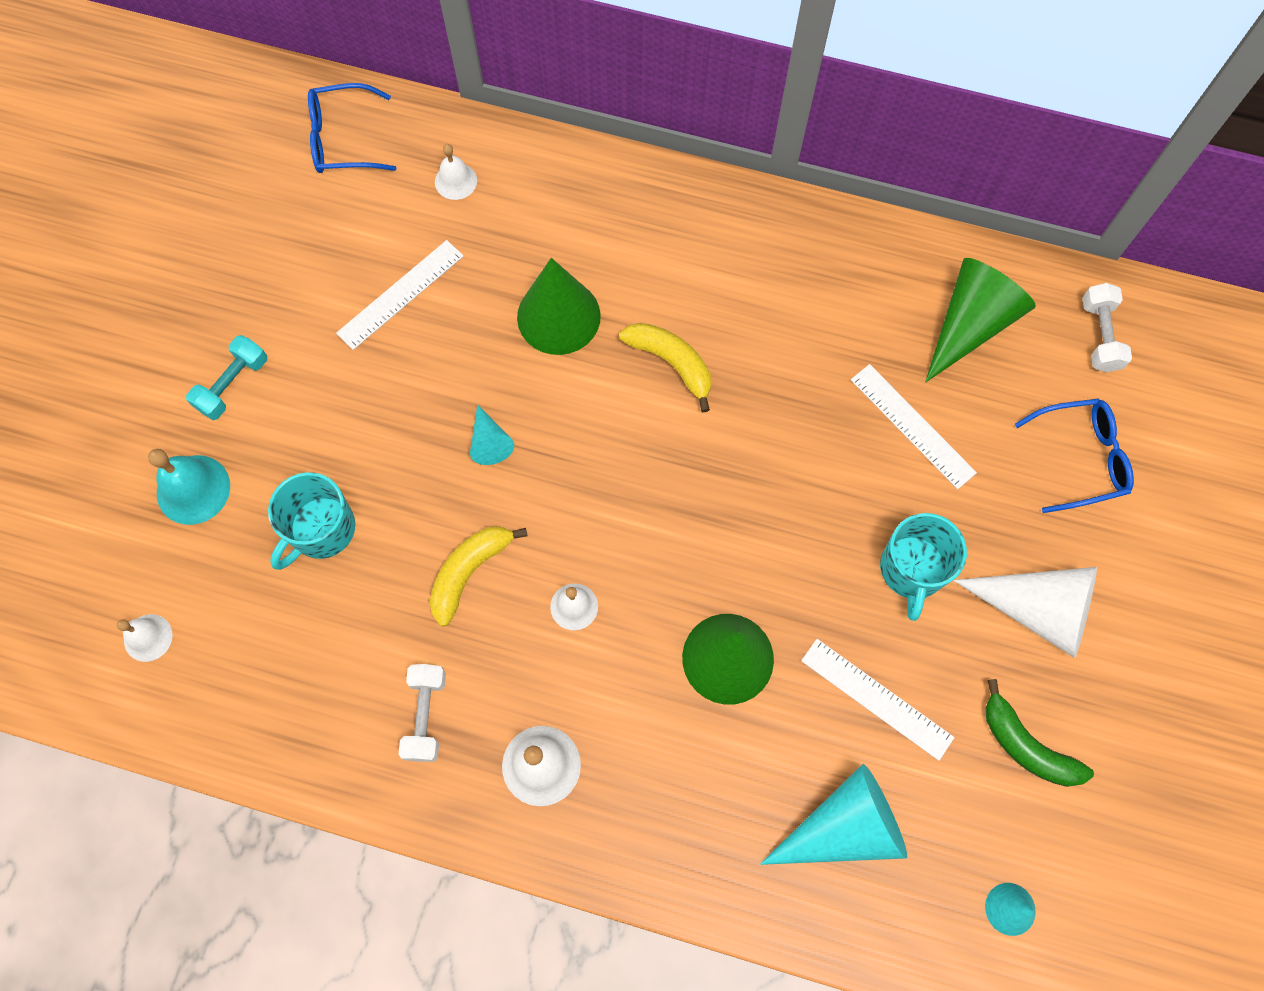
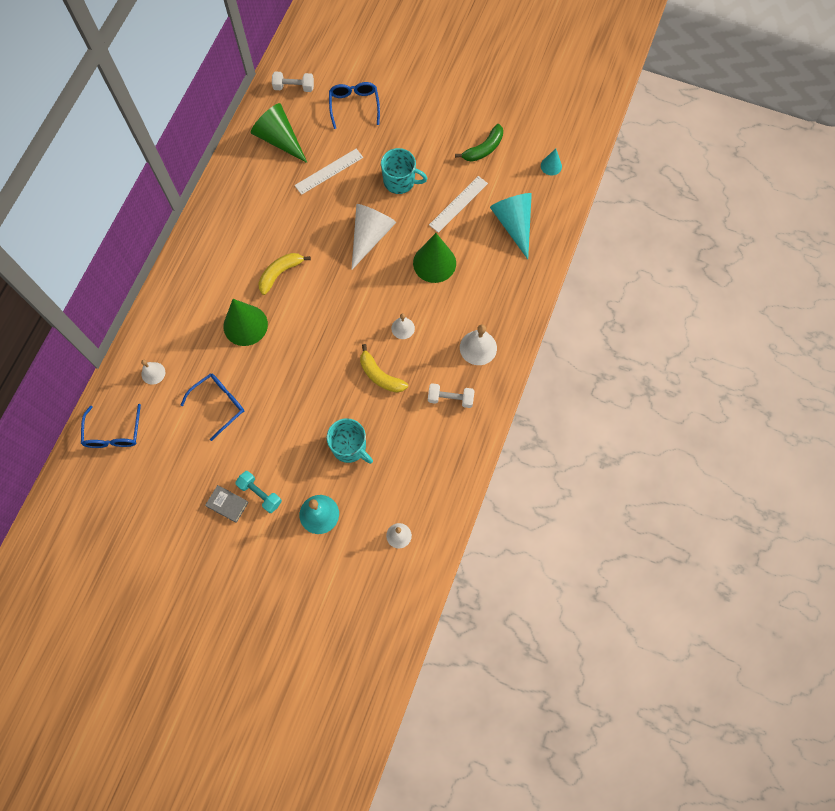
camera: 85 degrees left, 0 degrees up
(215, 334) = (227, 504): none -> grey book
(401, 294) = (219, 404): white ruler -> blue glasses
(489, 442) = (311, 362): turquoise cone -> none
(1037, 610) = (424, 135): white cone -> white cone (370, 236)

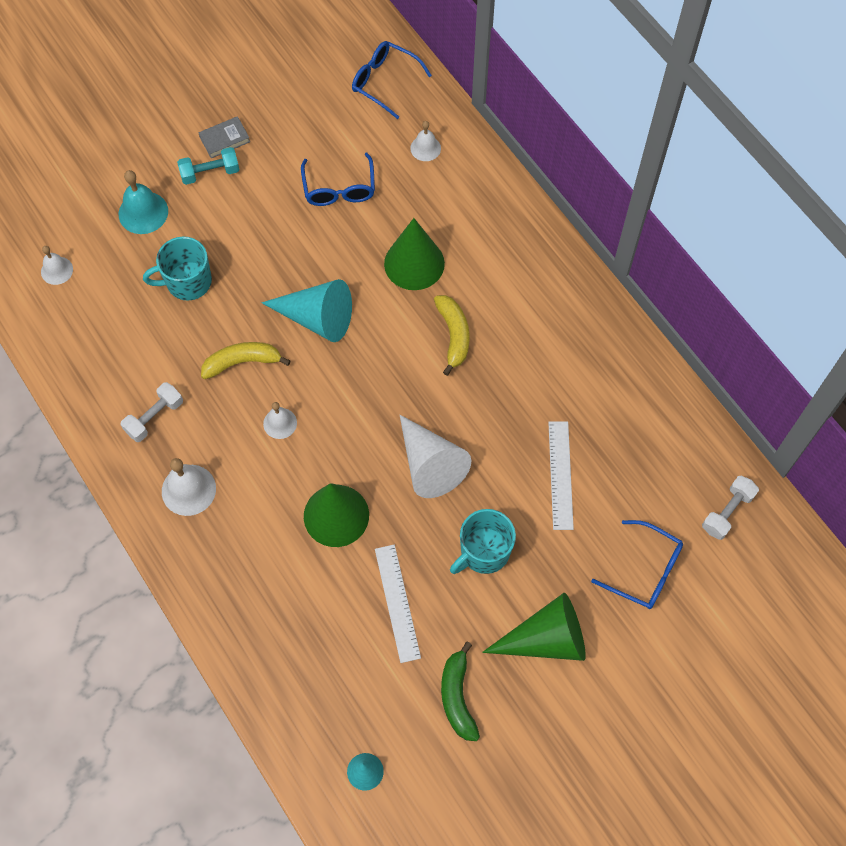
camera: 125 degrees right, 5 degrees down
(279, 139) = (652, 445): green cone -> green cone (546, 639)
(513, 224) = (315, 652): turquoise cone -> turquoise cone (317, 318)

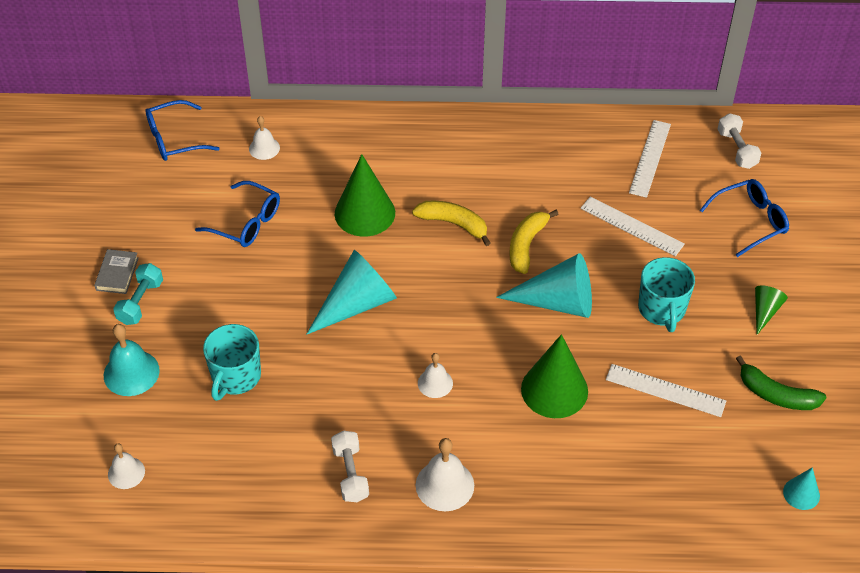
camera: 55 degrees left, 15 degrees down
(242, 362) = (353, 379): yellow banana -> yellow banana (526, 245)
(430, 464) = (557, 302): white cone -> turquoise cone
(546, 639) = (765, 311): green cone -> green cone, size x0.51
(655, 444) = (649, 158): none -> white ruler

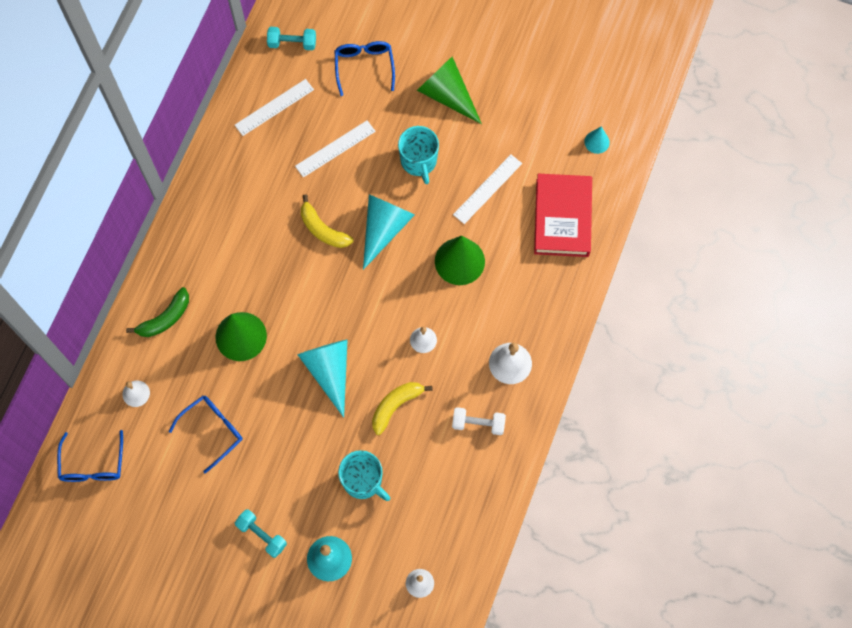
camera: 70 degrees left, 20 degrees up
(117, 274) = (225, 547): grey book -> none
(453, 224) = (280, 274): yellow banana -> yellow banana (396, 406)
(649, 158) = (274, 107): white ruler -> white ruler turned 75 degrees counterclockwise
(662, 309) = (419, 161): turquoise mug -> turquoise mug turned 60 degrees clockwise
(671, 485) = (562, 218): none -> red book
(736, 149) = (292, 43): white dumbbell -> turquoise dumbbell
(765, 311) = (447, 95): green cone -> green cone, size x1.94
(776, 394) = (517, 120): green banana -> green banana (165, 318)

